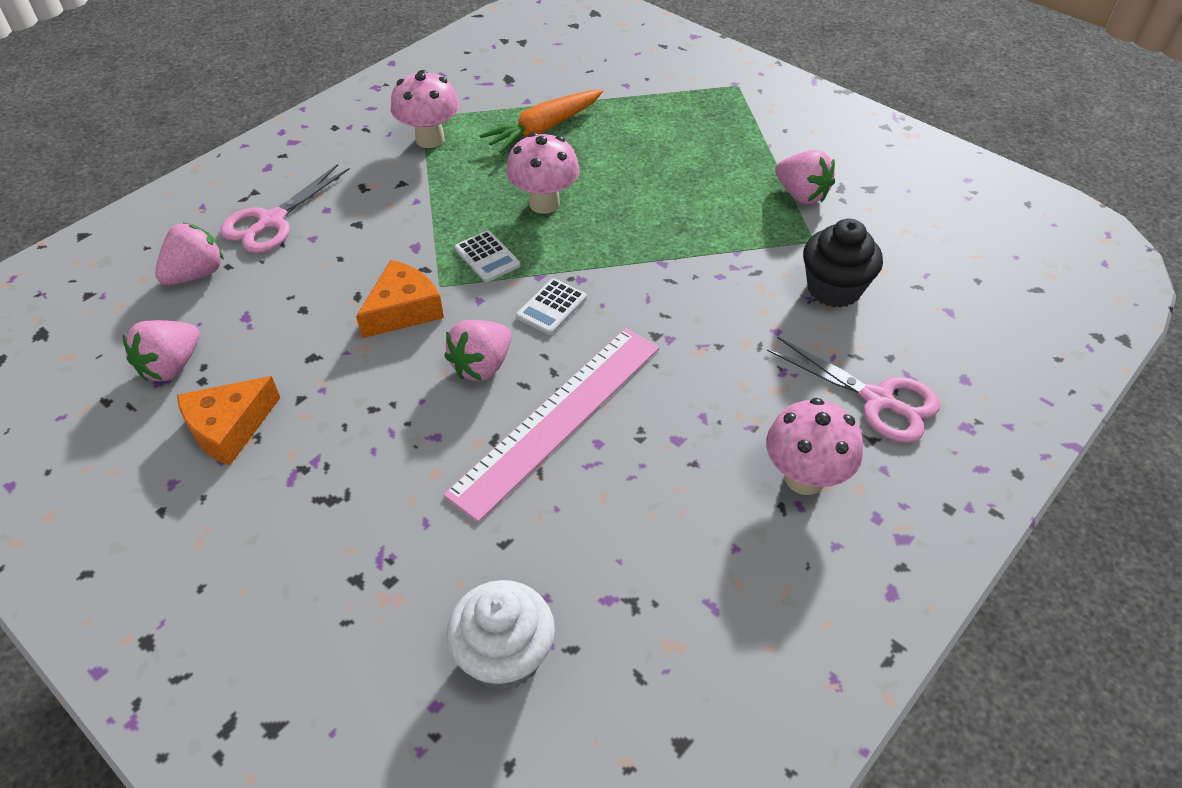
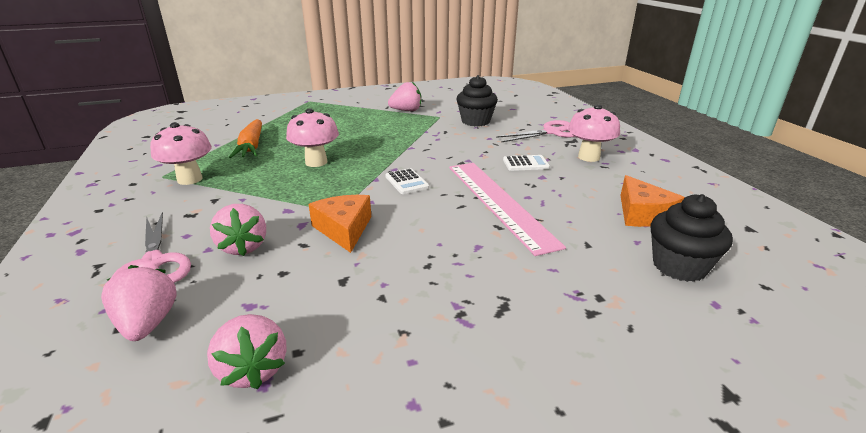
camera: 60 degrees left, 20 degrees down
(229, 428) = (377, 346): orange cheese -> orange cheese (642, 214)
(482, 366) = (431, 215): pink strawberry -> pink strawberry (243, 247)
(487, 257) = (336, 189): white calculator -> white calculator (525, 164)
(505, 656) = (679, 266): white cupcake -> black cupcake

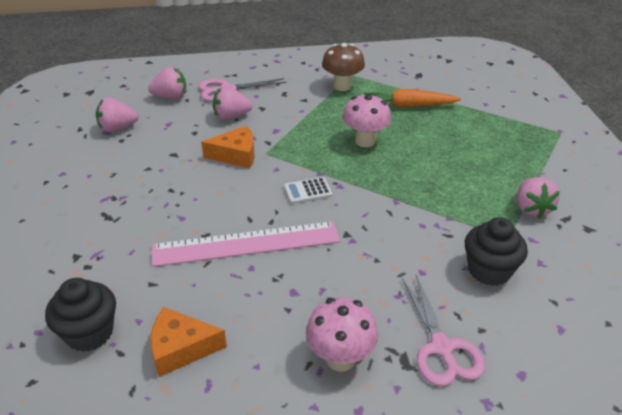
camera: 100 degrees right, 10 degrees up
(190, 179) = (342, 86): pink mushroom -> brown mushroom
(525, 164) = (332, 287): white calculator -> none

